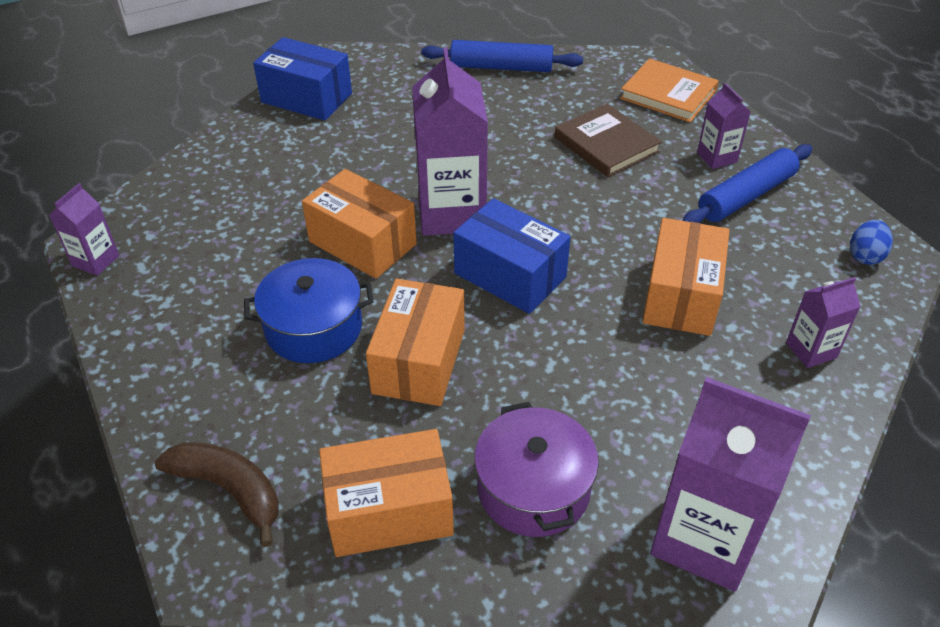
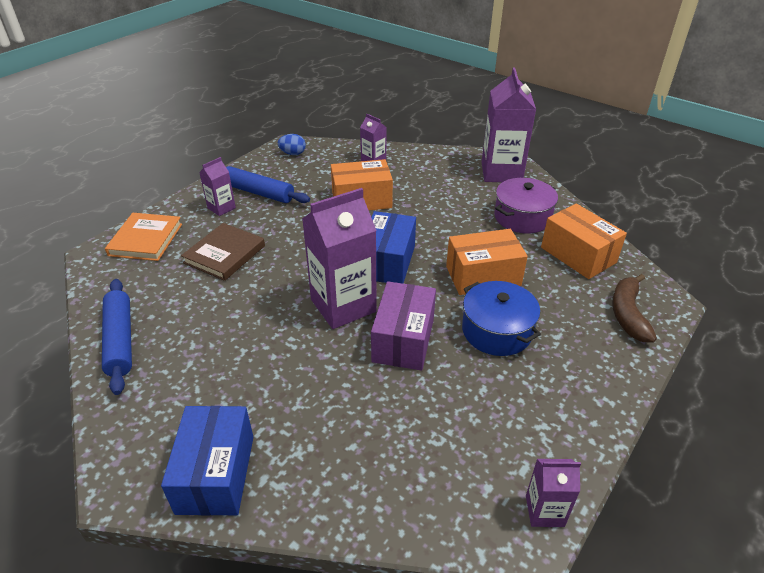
camera: 115 degrees left, 5 degrees down
(362, 243) = (403, 340): orange box -> purple box

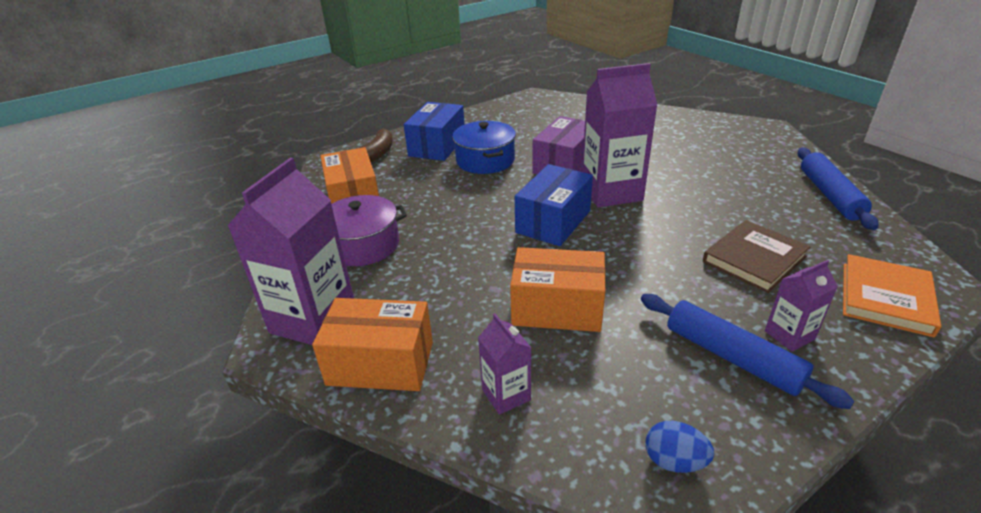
camera: 160 degrees left, 5 degrees down
(216, 474) = (707, 126): blue box -> blue box (437, 146)
(483, 276) = (463, 196): orange box -> orange box (381, 363)
(544, 511) = (521, 100): purple carton -> none

